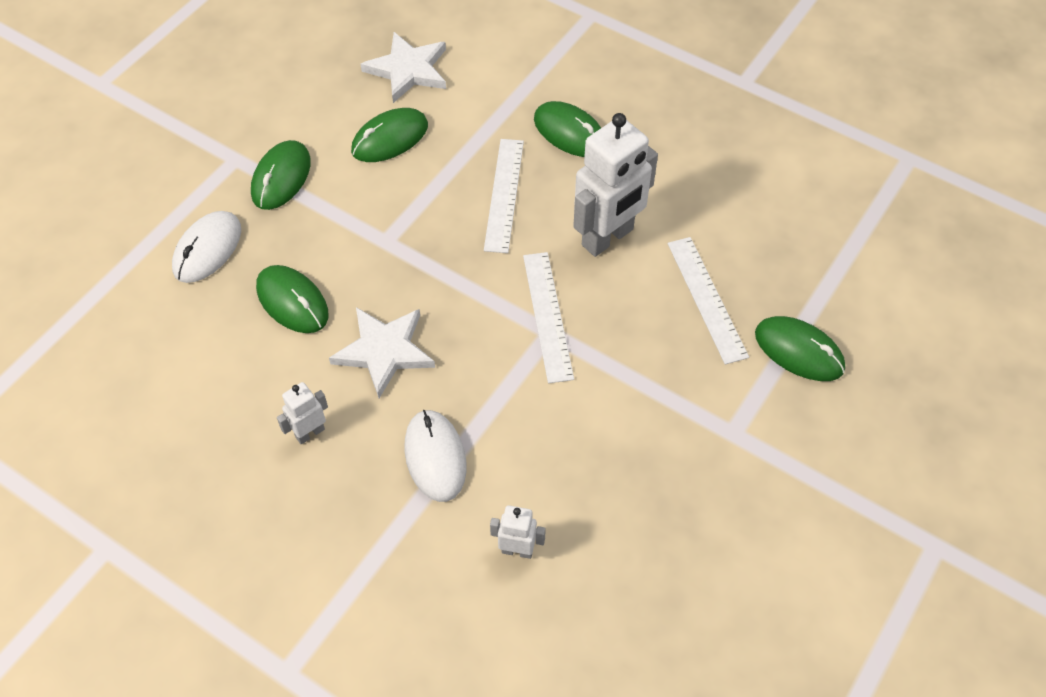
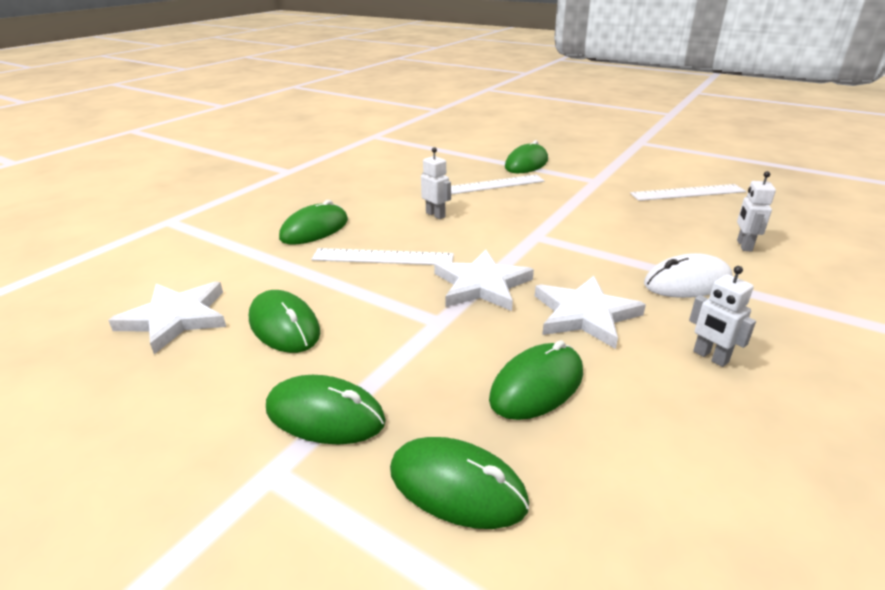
camera: 90 degrees left, 25 degrees down
(207, 249) = (457, 486): white mouse -> green mouse
(444, 274) = (482, 285): none -> white star
(547, 316) = (519, 237): white ruler -> white ruler (687, 192)
(608, 238) = (435, 215): white robot -> white robot, size x0.48

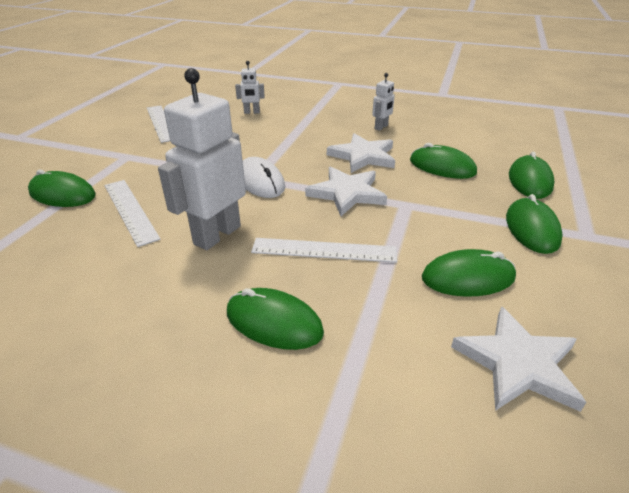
camera: 105 degrees left, 5 degrees up
(284, 326) = (468, 278): green mouse -> green mouse turned 45 degrees clockwise
(383, 257) = (324, 250): white ruler -> white ruler turned 75 degrees counterclockwise
(435, 215) = (217, 235): white robot -> white robot, size x2.09
(687, 282) = (307, 129): white mouse -> white mouse (260, 181)

